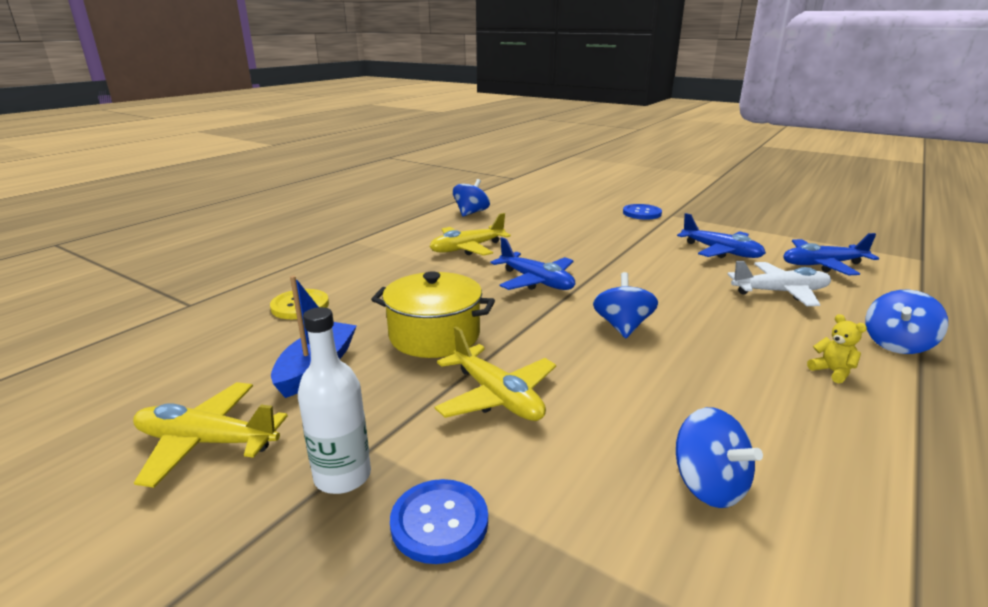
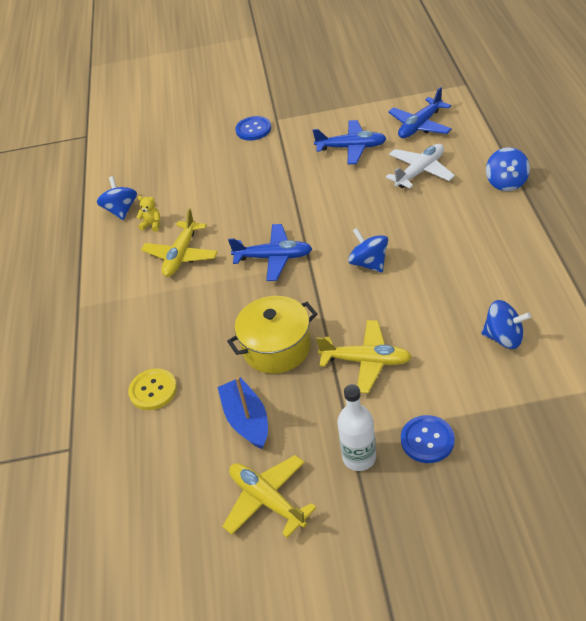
camera: 35 degrees left, 20 degrees up
(207, 442) = (267, 500): yellow plane -> yellow plane turned 75 degrees clockwise
(832, 372) = (494, 226): yellow teddy bear -> yellow teddy bear (152, 225)

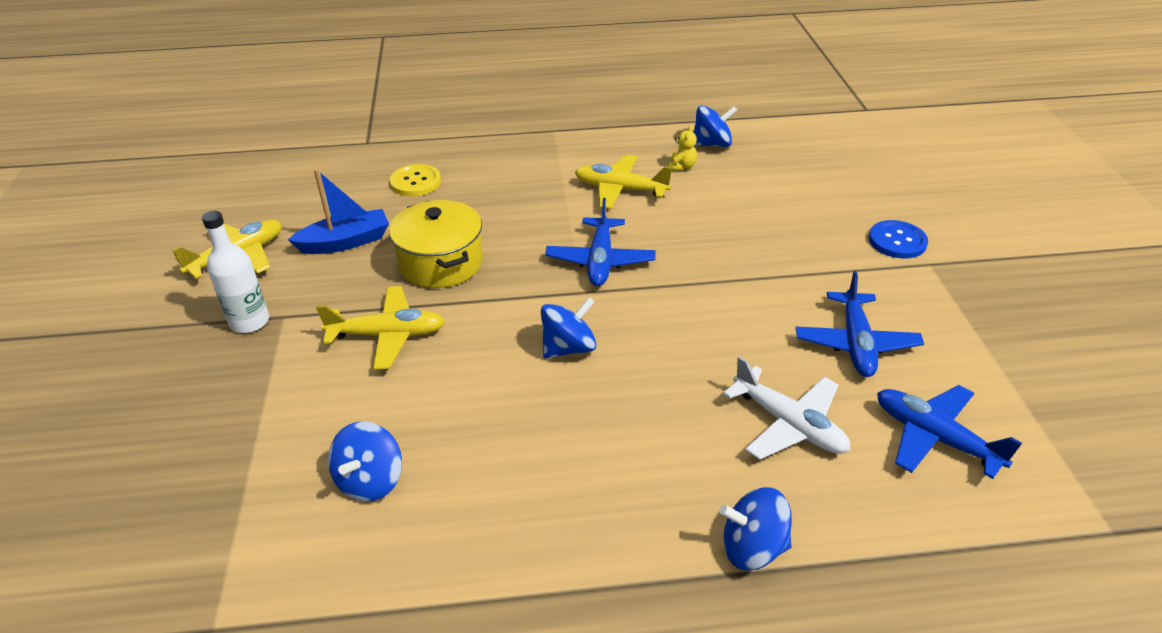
camera: 85 degrees right, 5 degrees down
(366, 361) = (387, 335): yellow plane -> yellow plane turned 105 degrees counterclockwise
(427, 440) = (240, 380): blue button -> none

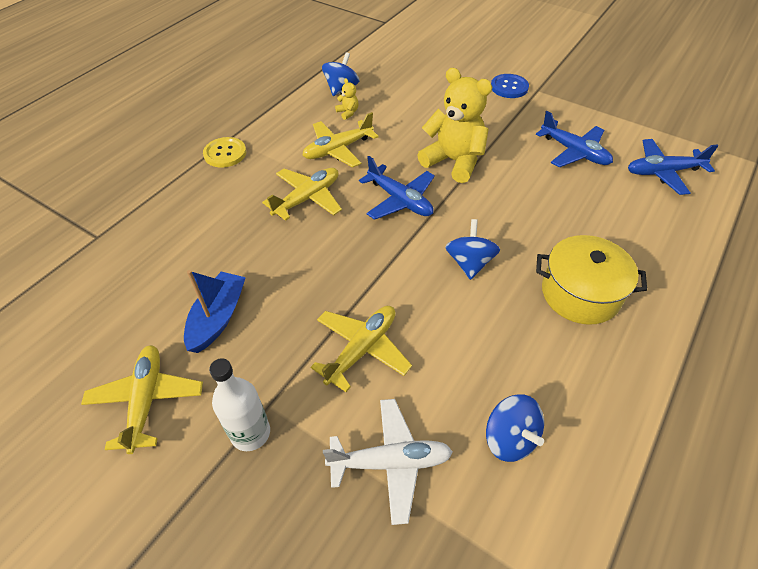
camera: 50 degrees left, 10 degrees up
(415, 182) = (193, 238): yellow button -> yellow button (225, 153)
(441, 263) = (311, 276): yellow pot -> yellow pot (580, 293)
(532, 209) = (307, 198): none -> yellow plane
(706, 265) = (454, 161): none -> yellow teddy bear
(752, 548) = (694, 283): blue spinning top -> none
(789, 424) = (614, 214): white plane -> white plane (390, 462)

